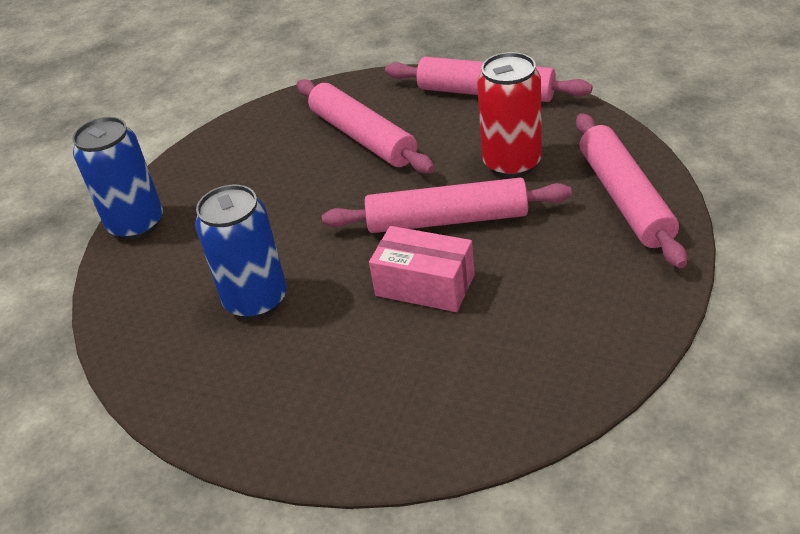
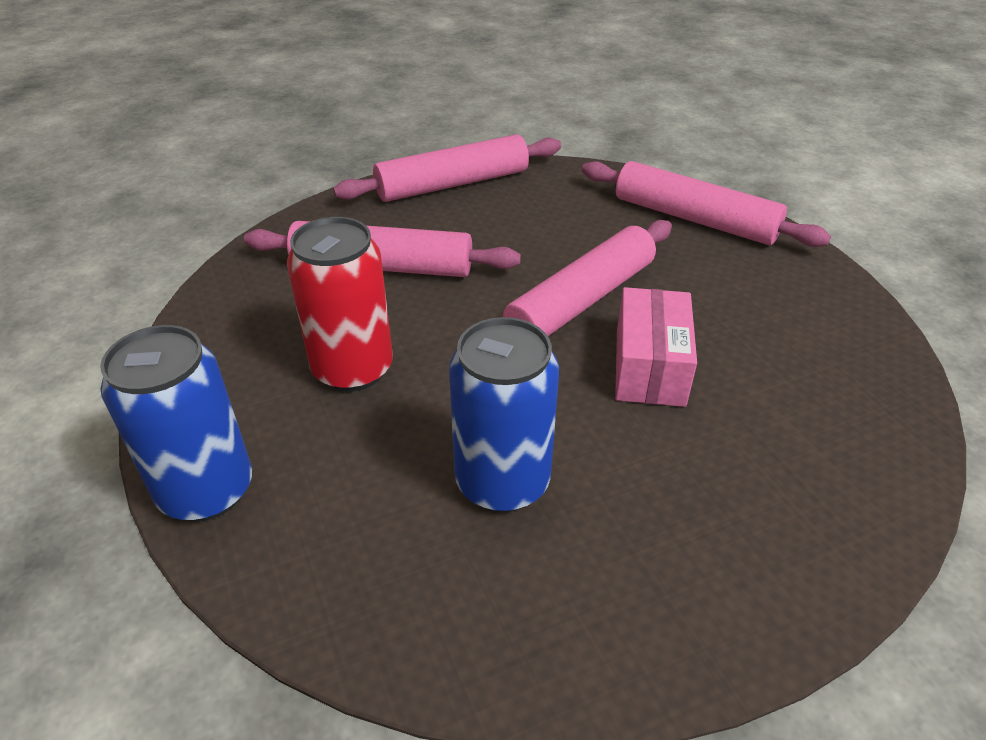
camera: 50 degrees left, 0 degrees up
(425, 285) = (649, 367): pink box -> pink box turned 60 degrees counterclockwise
(512, 163) = (564, 230): red can -> red can (353, 369)

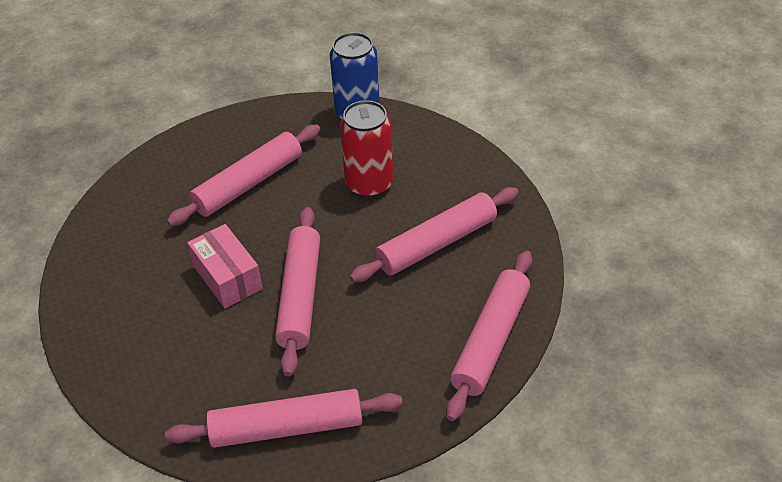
camera: 140 degrees right, 5 degrees up
(502, 482) = (248, 183): blue can -> pink rolling pin

